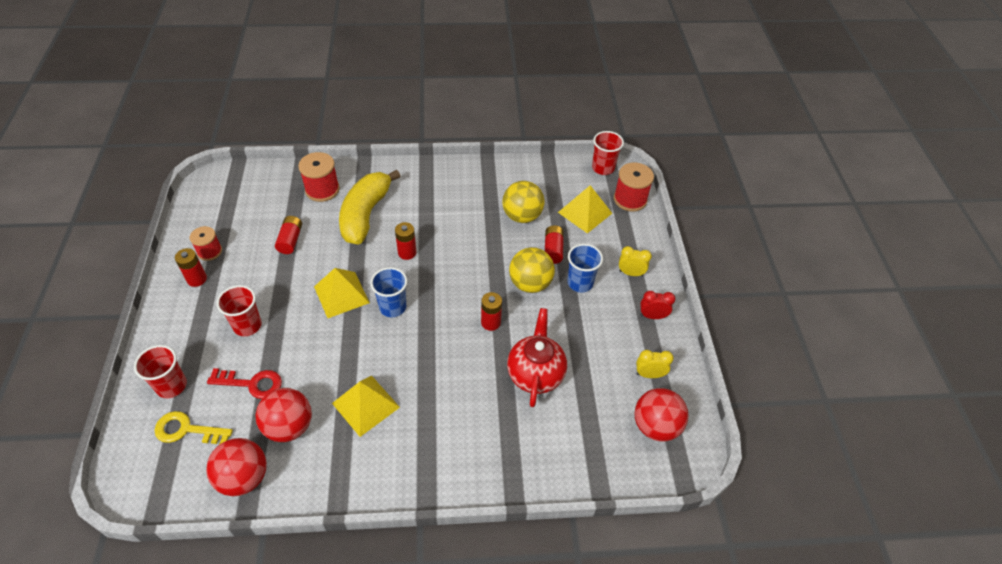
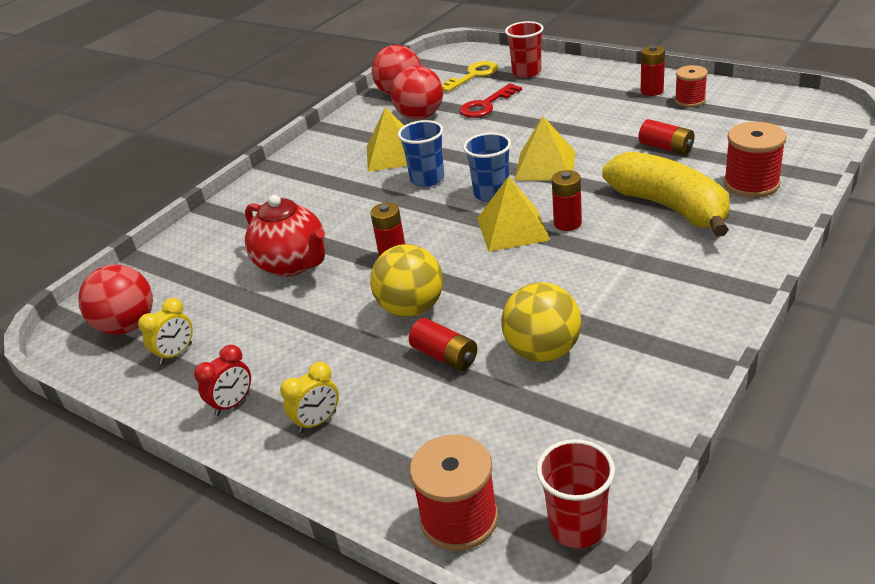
camera: 135 degrees right, 15 degrees down
(247, 325) = (558, 110): red cup -> none
(580, 283) = (362, 357): blue cup -> blue cup (427, 179)
(585, 212) = (484, 433): yellow pyramid -> yellow pyramid (512, 229)

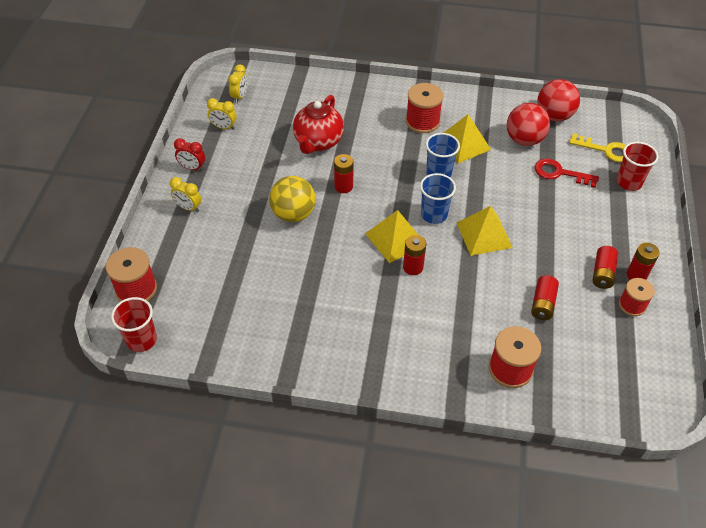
camera: 60 degrees right, 15 degrees up
(127, 326) = (240, 97): red ball -> yellow clock
(331, 176) = (422, 122): none -> red spool
(445, 356) = (255, 244): red battery -> red battery (602, 273)
(543, 351) = (273, 289): yellow ball -> none
(670, 207) = (456, 323): yellow banana -> none

